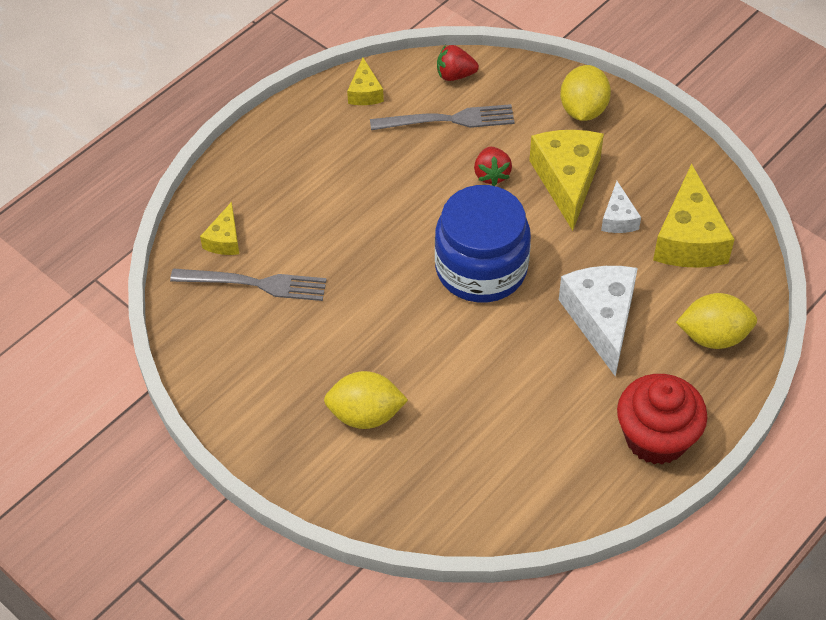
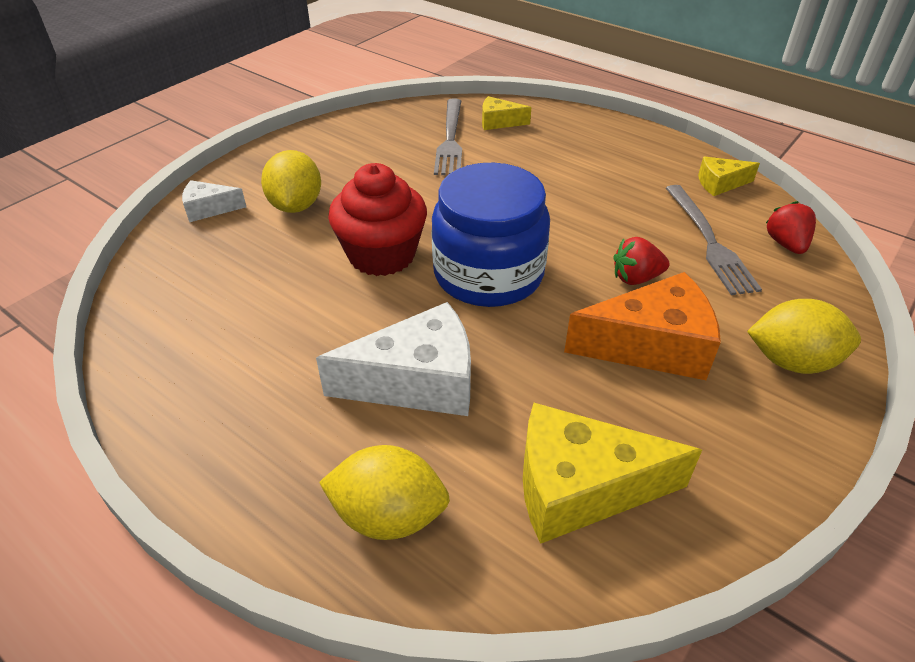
camera: 85 degrees right, 10 degrees down
(567, 180) = (651, 346): yellow cheese -> orange cheese
(618, 218) = (598, 400): white cheese -> white cheese (209, 209)
(656, 438) = (218, 439): red cupcake -> red cupcake (382, 255)
(713, 336) = (388, 515): yellow lemon -> yellow lemon turned 75 degrees counterclockwise

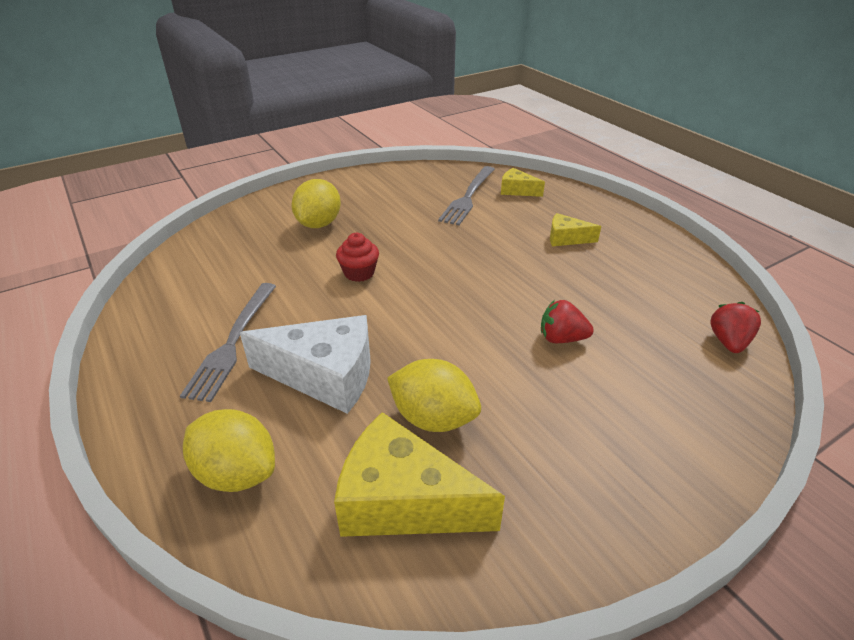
camera: 20 degrees right, 5 degrees down
(209, 209) = (257, 214): white cheese -> none
(382, 255) = (359, 273): red cupcake -> red cupcake, size x0.54
(488, 274) = (434, 306): blue jar -> none
(651, 346) = (541, 399): orange cheese -> none
(709, 242) = (651, 323): grey fork -> grey fork (233, 342)
(720, 184) = (691, 276): yellow cheese -> yellow cheese (566, 238)
(791, 361) = (672, 449): yellow lemon -> yellow lemon (433, 418)

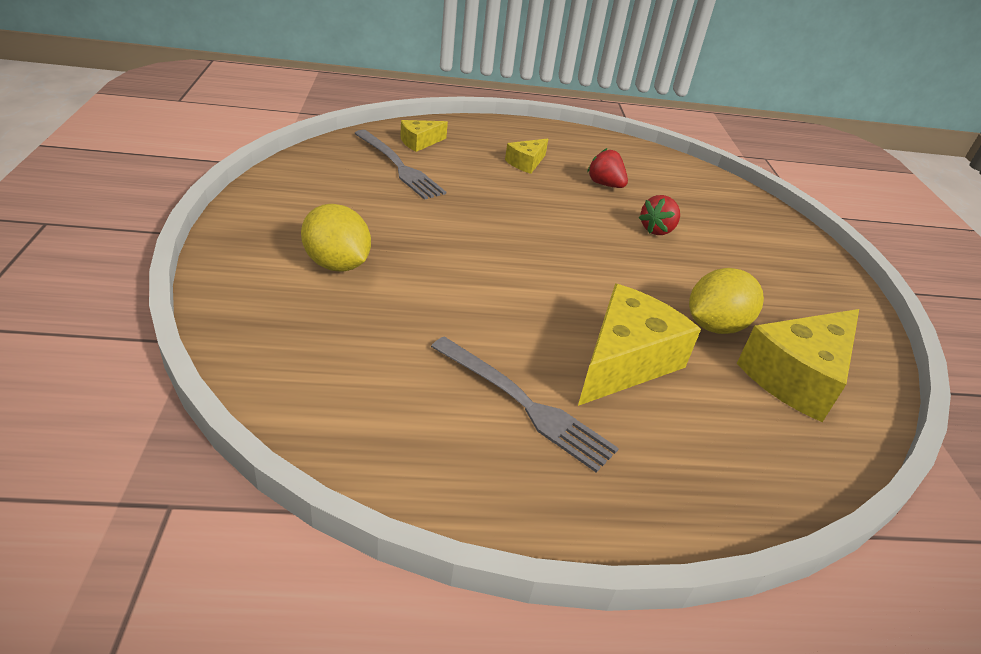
camera: 65 degrees left, 0 degrees up
(237, 473) = (730, 461): yellow lemon -> none
(325, 376) = (625, 361): white cheese -> yellow cheese
(359, 273) = (471, 278): red cupcake -> none
(728, 342) = (703, 179): red strawberry -> red strawberry (605, 184)

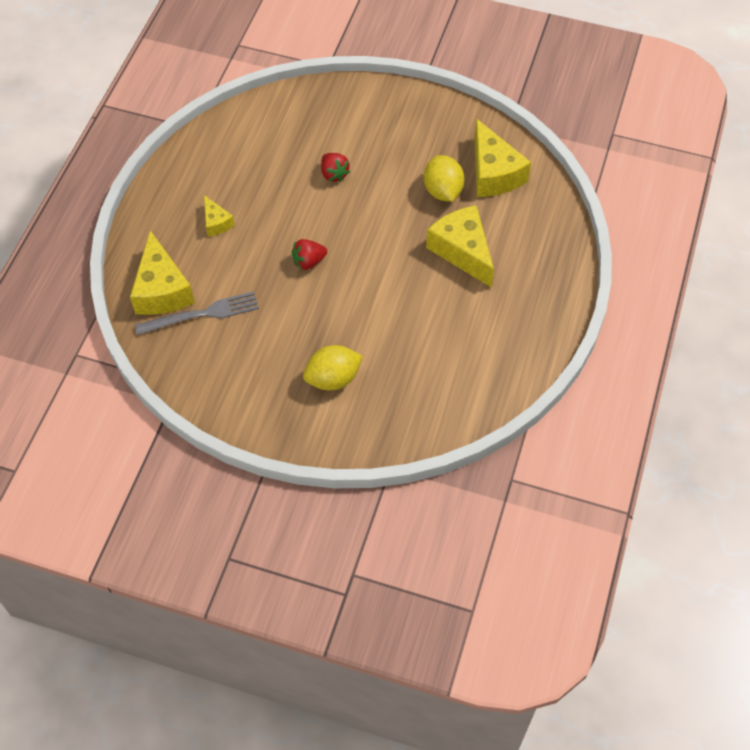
camera: 65 degrees left, 20 degrees up
(419, 142) = (161, 289): yellow cheese -> yellow cheese, size x1.94
(524, 404) = (484, 312): grey fork -> none
(605, 184) = (263, 180): red strawberry -> red strawberry (308, 262)

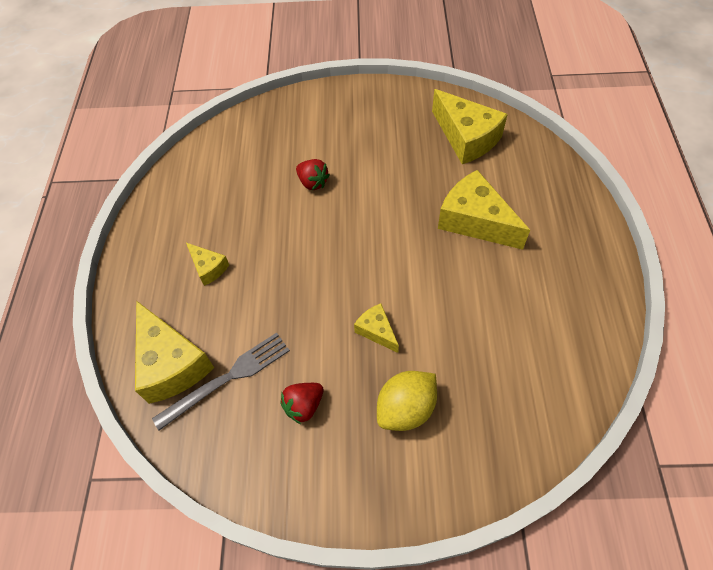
camera: 15 degrees left, 0 degrees up
(308, 262) = (323, 280): red strawberry -> red strawberry (304, 406)
(335, 315) = (377, 331): none -> yellow cheese
(443, 191) = (427, 168): yellow lemon -> none

